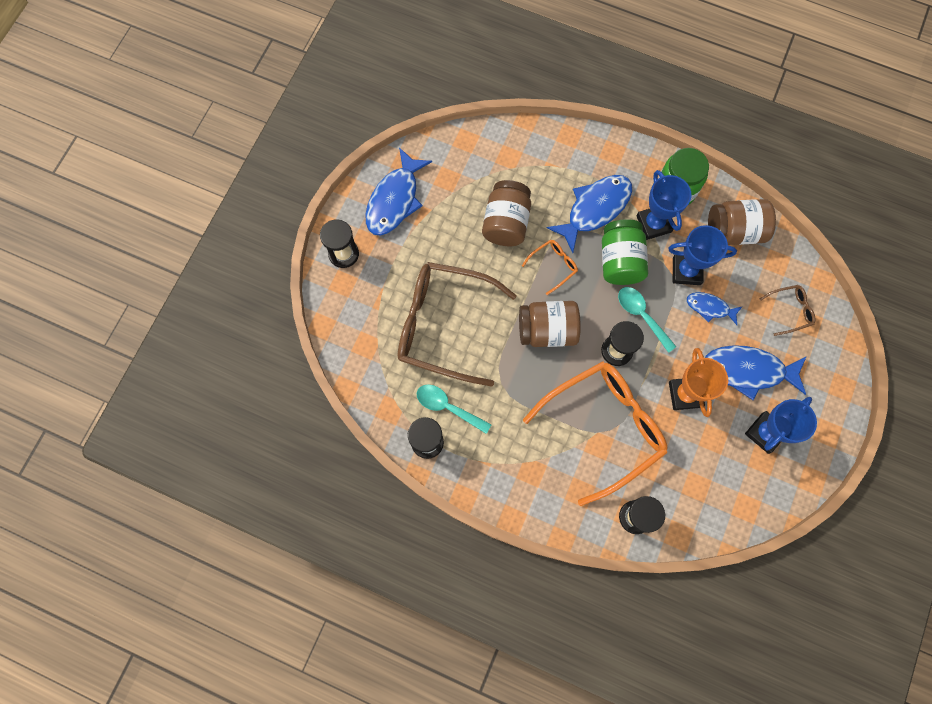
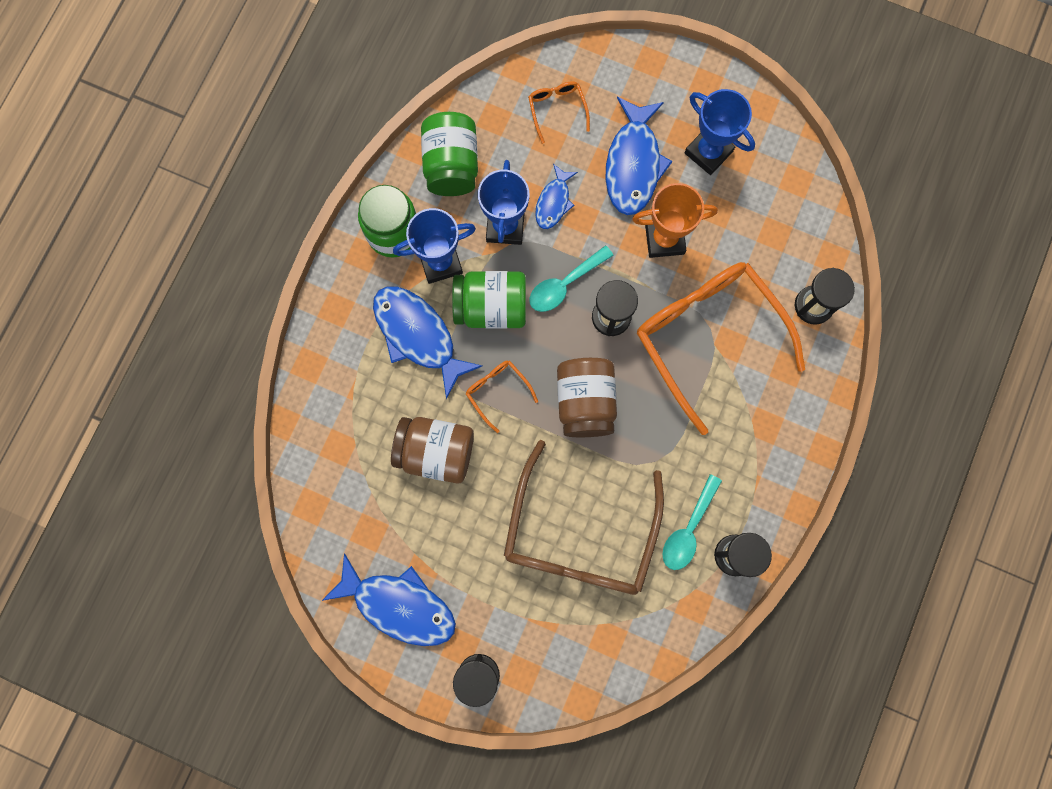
camera: 90 degrees left, 5 degrees up
(734, 231) = (451, 165): brown jar -> green jar
(789, 311) = (557, 110): brown glasses -> orange glasses

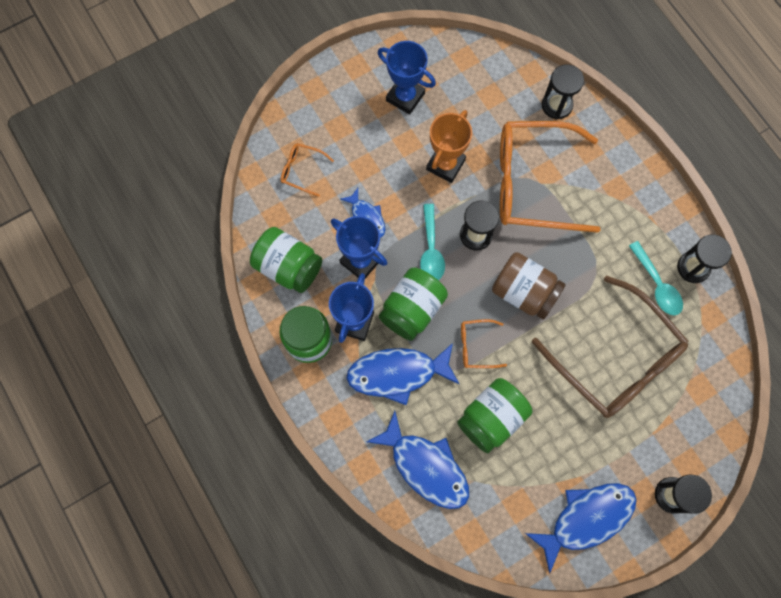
camera: 55 degrees left, 5 degrees down
(436, 452) = (491, 418): brown jar -> green jar
(633, 164) = (378, 149): blue fish -> blue fish (425, 466)
(708, 152) = (405, 97): blue trophy -> blue trophy turned 45 degrees clockwise

